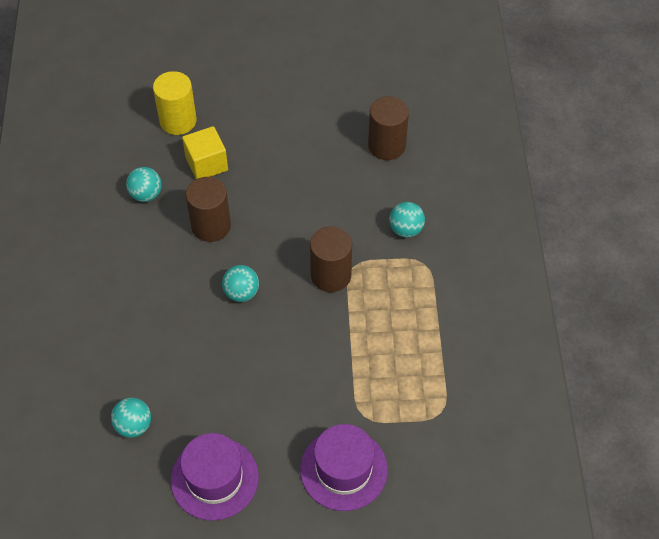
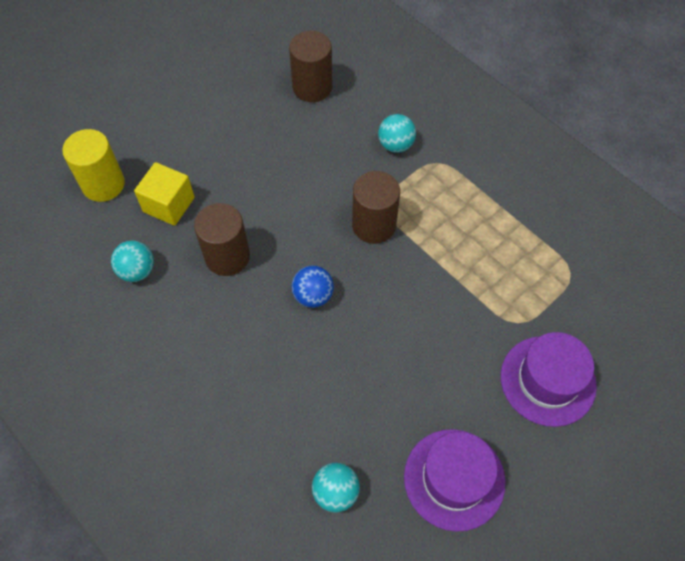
camera: 40 degrees left, 5 degrees up
(241, 293) = (313, 295): turquoise ball -> blue ball

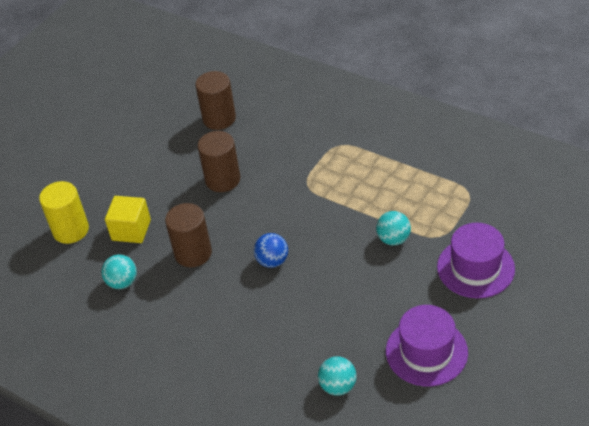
camera: 10 degrees left, 15 degrees down
(374, 225) = (303, 201): brown cylinder -> brown cylinder (222, 179)
(396, 145) = (301, 141): turquoise ball -> turquoise ball (393, 239)

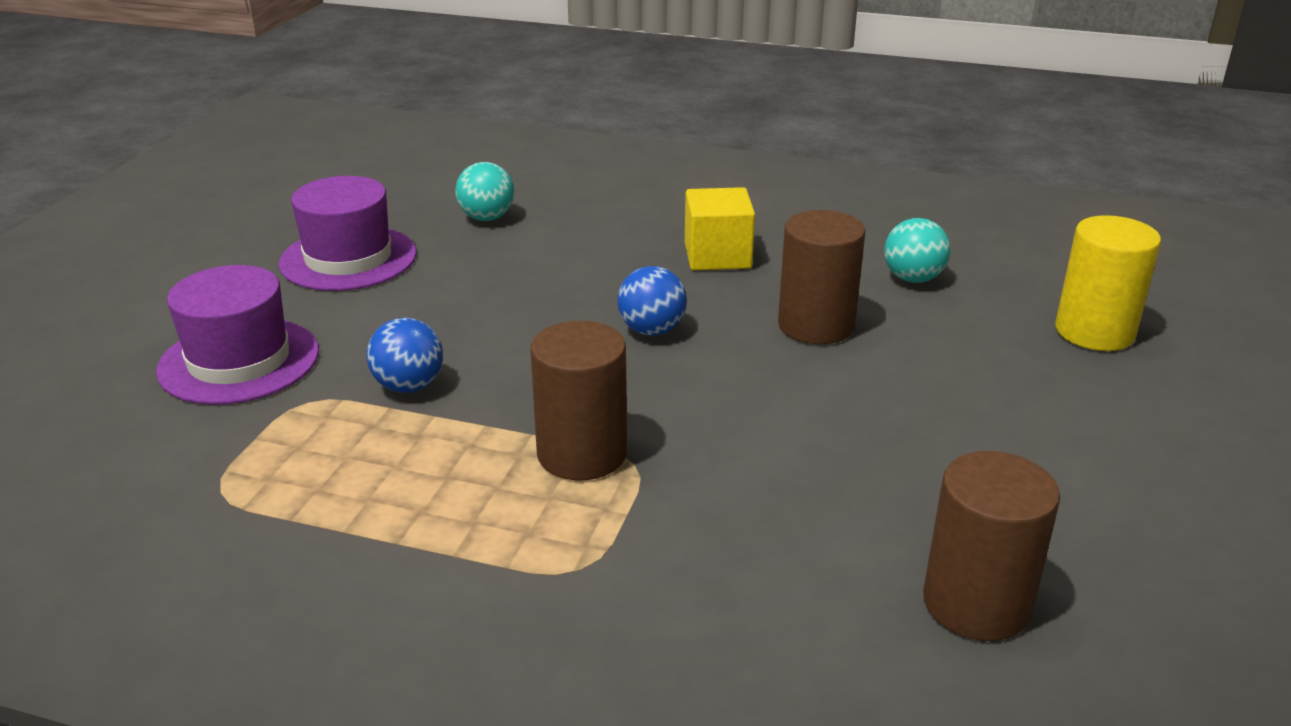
camera: 160 degrees right, 15 degrees down
(131, 230) = (972, 344): yellow cube -> yellow cube (717, 256)
(222, 179) = (848, 450): brown cylinder -> brown cylinder (582, 454)
(393, 239) = (409, 386): turquoise ball -> blue ball

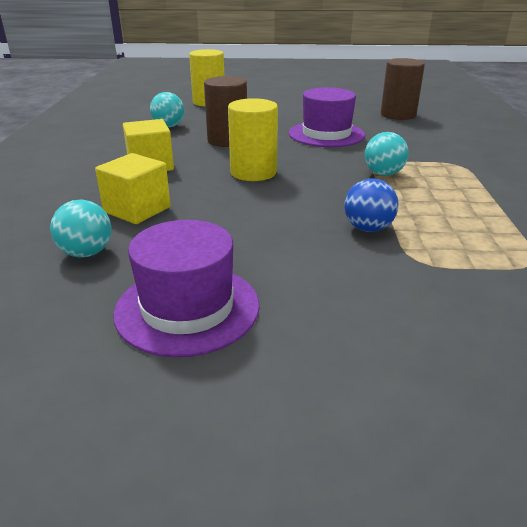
camera: 105 degrees left, 0 degrees up
(239, 361) = (399, 310): purple hat -> purple hat (326, 134)
(572, 243) = (137, 209): none -> yellow cube
(582, 454) = (383, 174): brown cylinder -> turquoise ball
(652, 330) = (253, 172): blue ball -> yellow cylinder

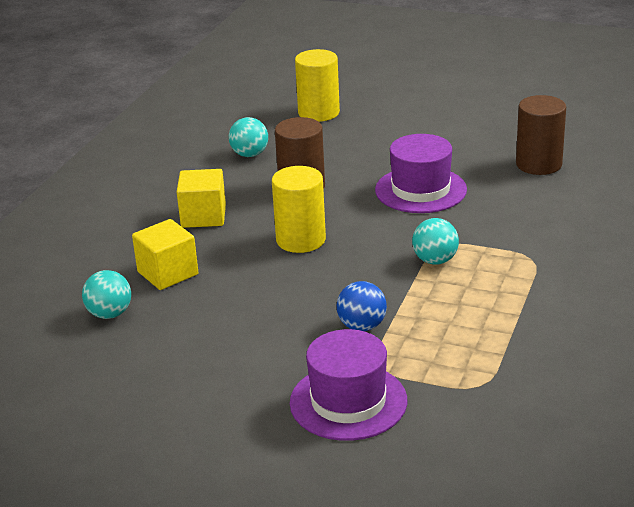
camera: 20 degrees right, 0 degrees up
(187, 308) = (166, 376): purple hat -> purple hat (348, 402)

